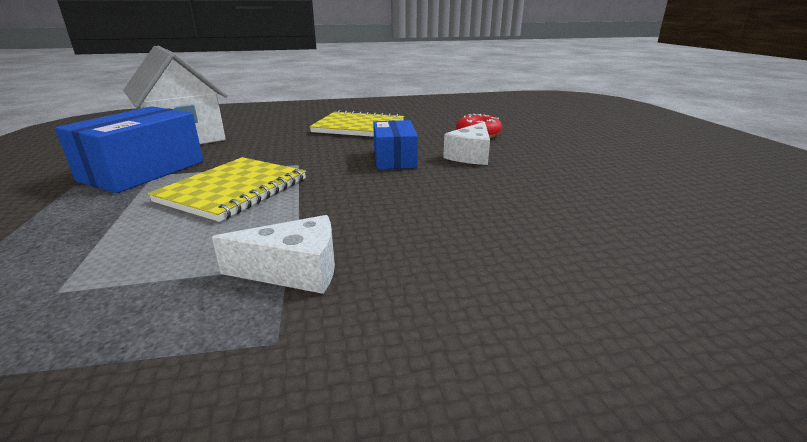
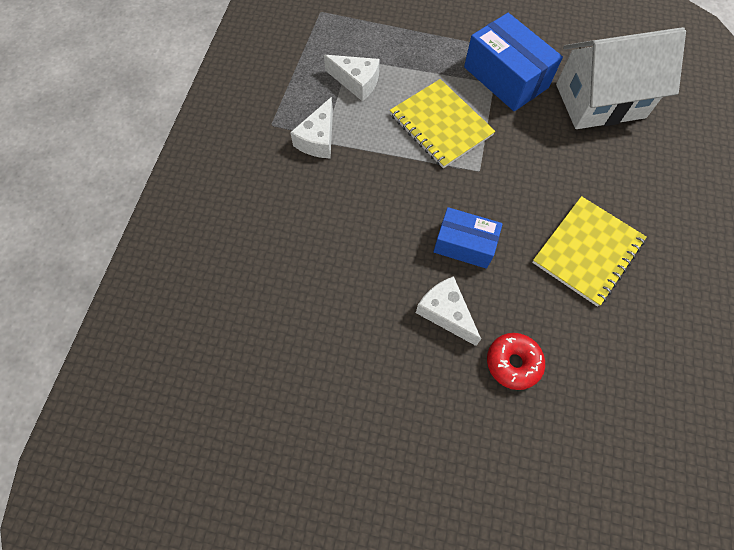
camera: 115 degrees right, 40 degrees up
(137, 267) = (356, 82): none -> white cheese

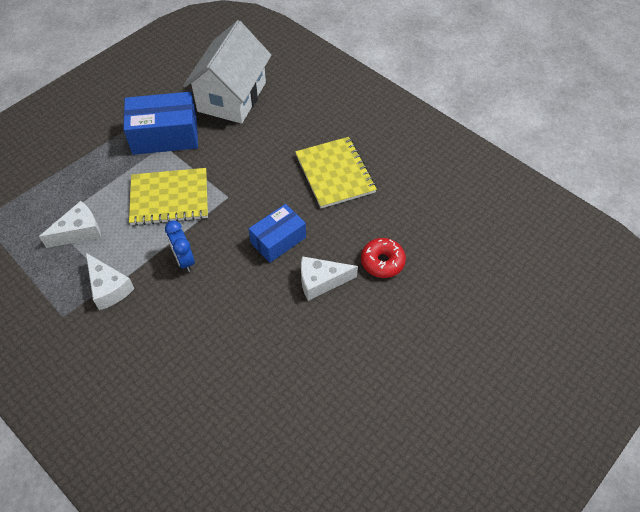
camera: 60 degrees left, 10 degrees down
(385, 178) = (184, 260): none -> blue clock

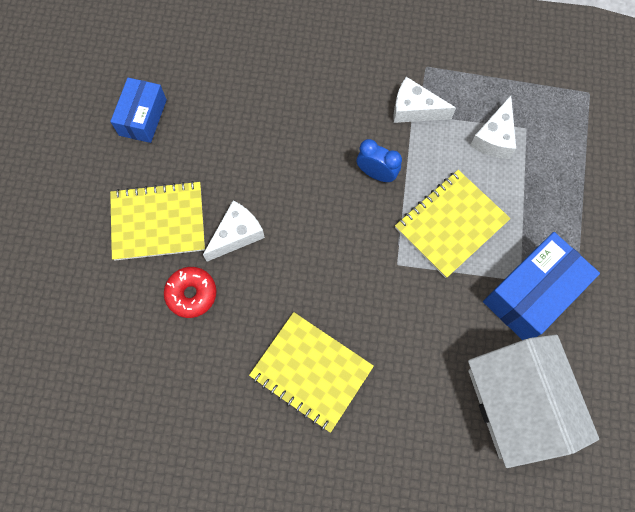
camera: 145 degrees right, 15 degrees up
(278, 240) = (308, 250): blue box -> blue box (143, 117)
(374, 328) = (158, 222): none -> yellow notebook

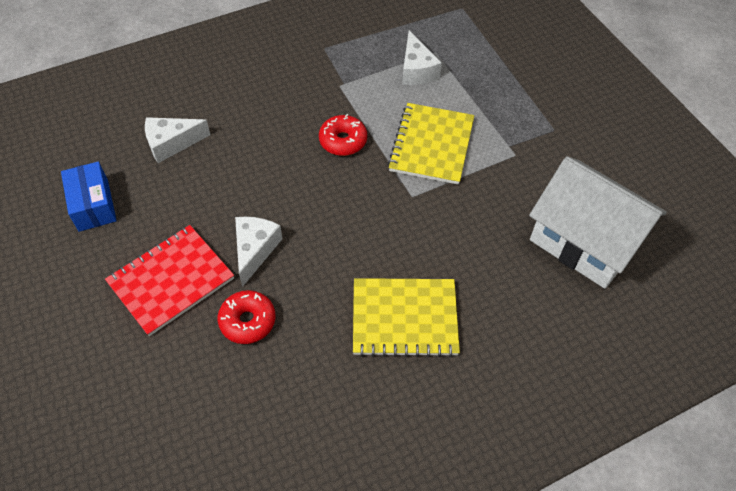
camera: 35 degrees left, 15 degrees down
(158, 222) = (171, 280): yellow notebook -> red notebook
(376, 174) = (343, 141): blue clock -> red donut
(414, 109) = (338, 81): white cheese -> white cheese (172, 143)
(531, 294) = (531, 159): blue box -> none

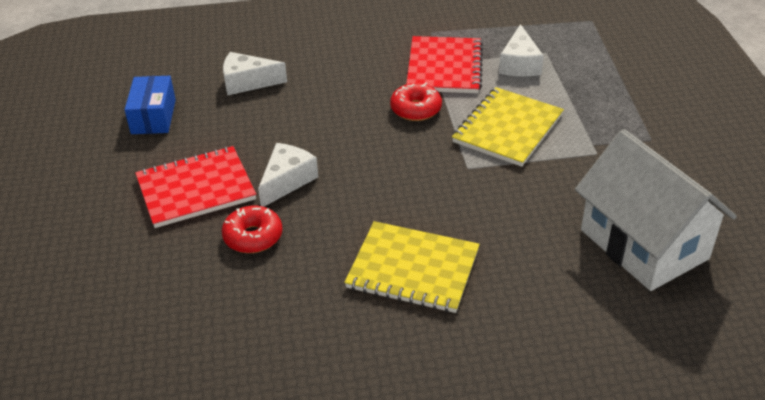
camera: 20 degrees right, 15 degrees down
(351, 87) = (444, 67): none -> red notebook

